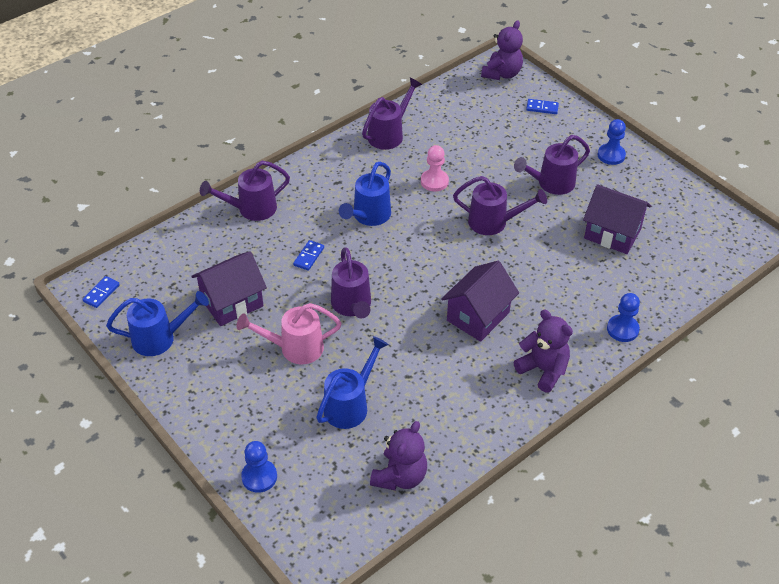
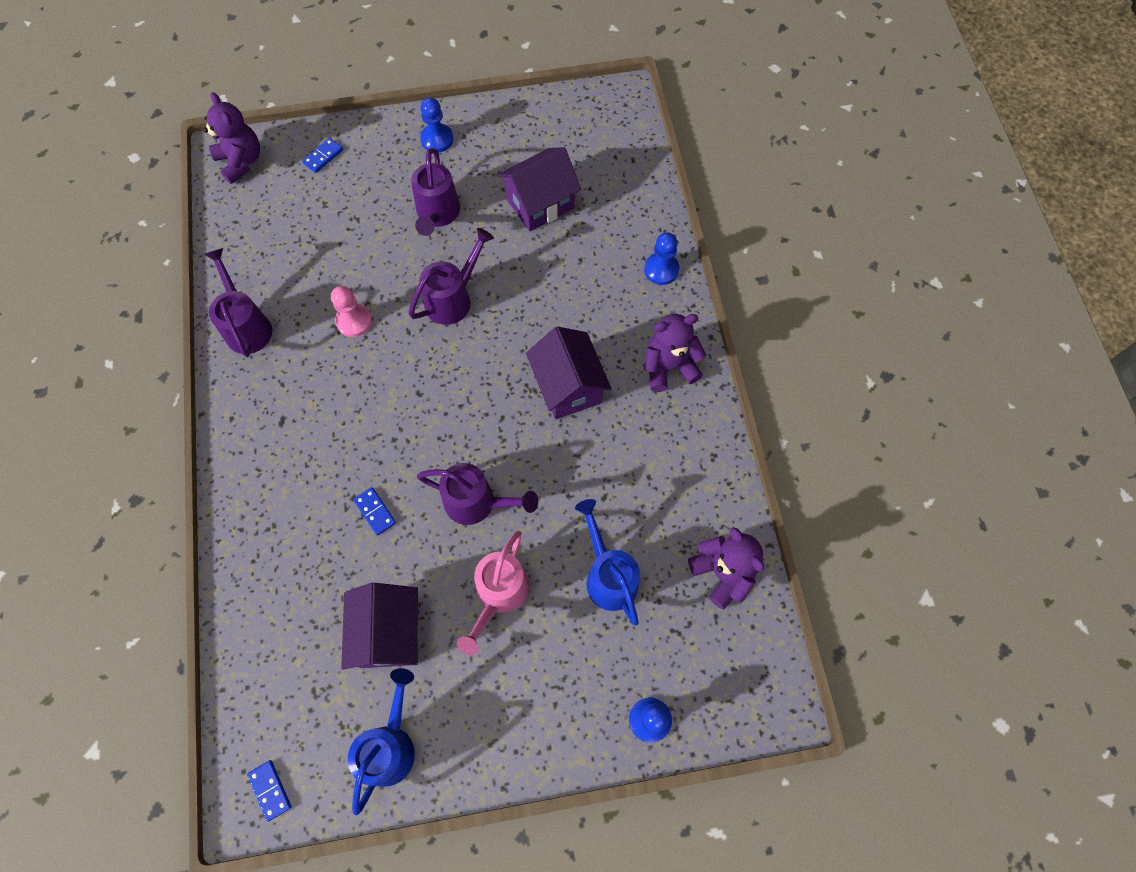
camera: 60 degrees left, 20 degrees up
(251, 209) = (255, 539): purple watering can -> none
(369, 216) = (358, 416): blue watering can -> none

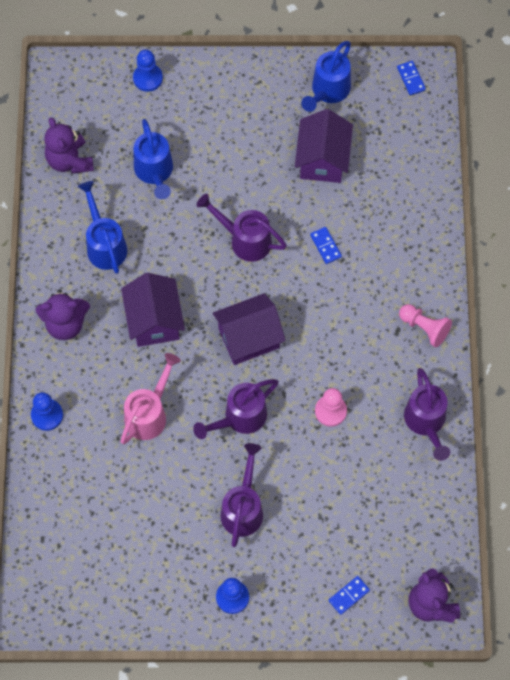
camera: 170 degrees left, 0 degrees up
(249, 429) = (424, 328): none -> pink pawn
(499, 594) = (238, 172): pink watering can -> pink watering can (149, 414)
(540, 204) = (143, 503): purple house -> purple house (249, 338)
(648, 467) = (105, 244): none -> blue watering can

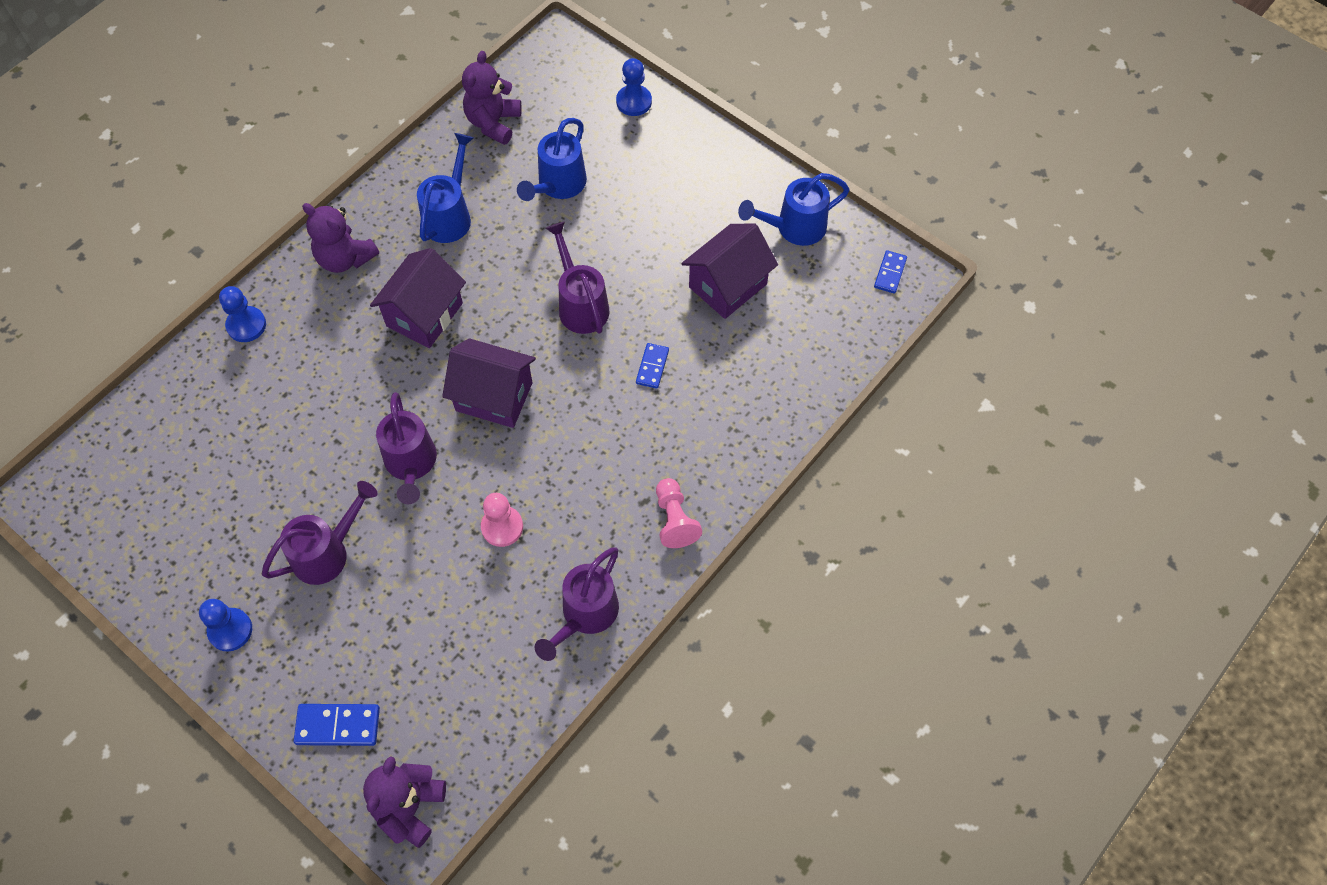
camera: 40 degrees right, 5 degrees down
(149, 414) = (334, 394): pink watering can -> none
(240, 418) = (411, 464): purple watering can -> purple watering can turned 105 degrees counterclockwise
(349, 595) = (338, 725): blue domino -> blue domino, size x1.53

